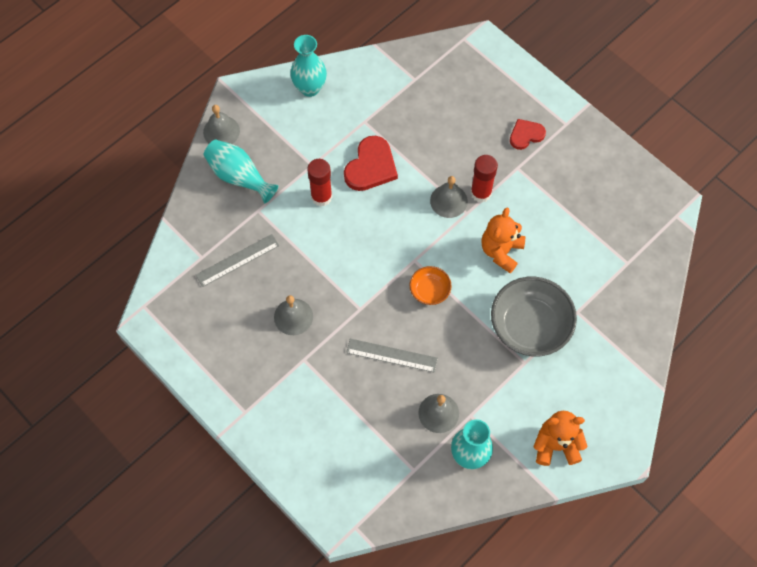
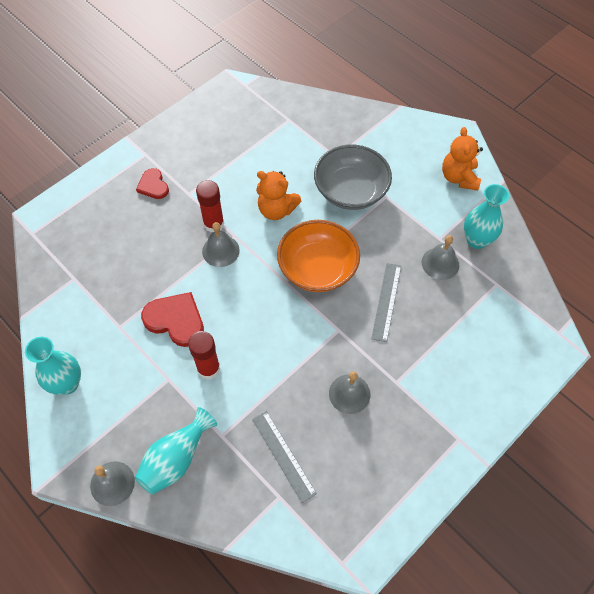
camera: 90 degrees left, 5 degrees down
(429, 290) = (317, 268): orange bowl -> orange bowl, size x1.99

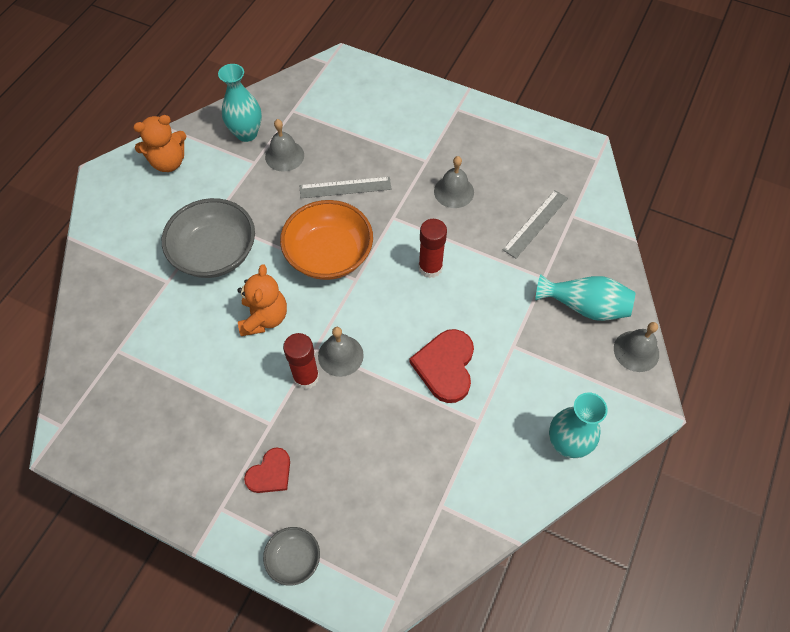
camera: 110 degrees left, 0 degrees up
(90, 185) = (294, 559): none -> grey bowl
(208, 368) = (484, 313): red glue stick -> red glue stick (430, 267)

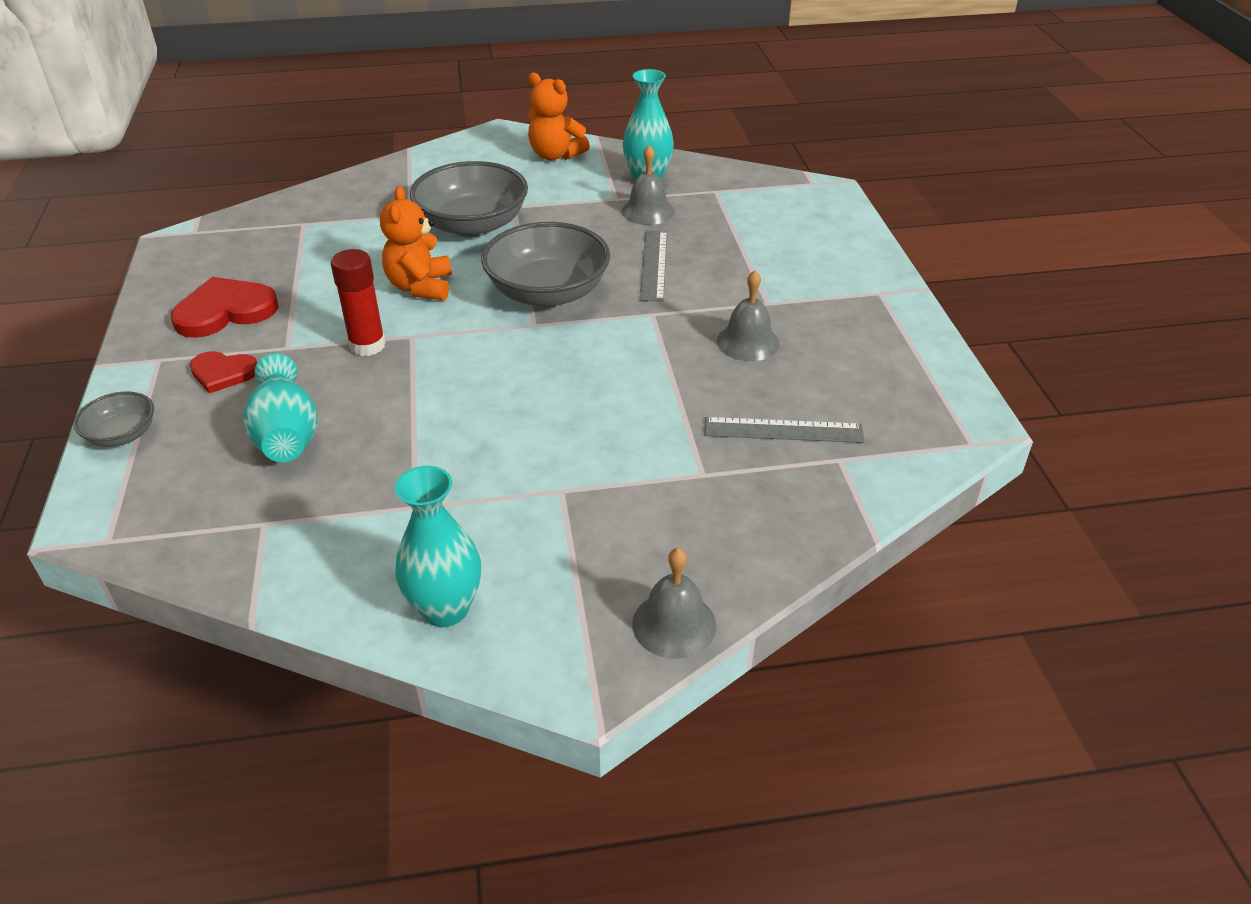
camera: 55 degrees right, 20 degrees down
(264, 318) = (420, 287): orange teddy bear -> orange teddy bear turned 120 degrees clockwise
(329, 255) = (548, 292): orange bowl -> grey bowl
(340, 355) = (417, 357): grey bell -> none
(345, 187) = (654, 265): grey ruler -> grey ruler turned 45 degrees clockwise
(430, 267) = (610, 371): red glue stick -> none
(445, 366) = (474, 443): red heart -> red heart (225, 311)
(584, 306) = (697, 534): turquoise vase -> turquoise vase (286, 435)

